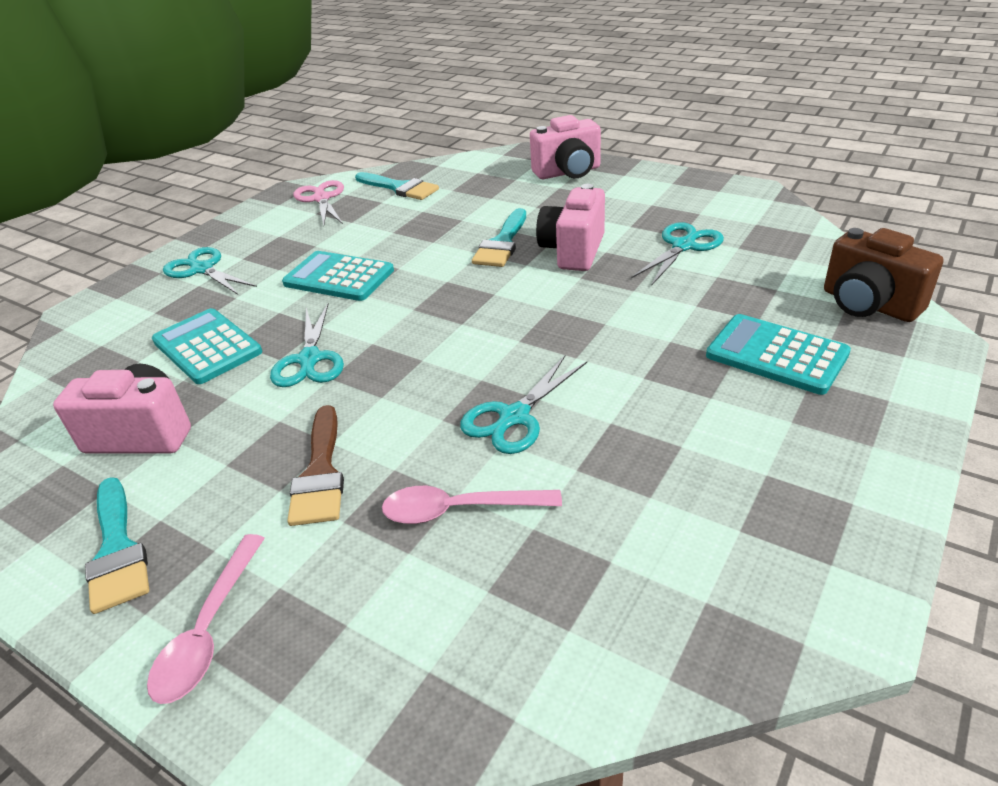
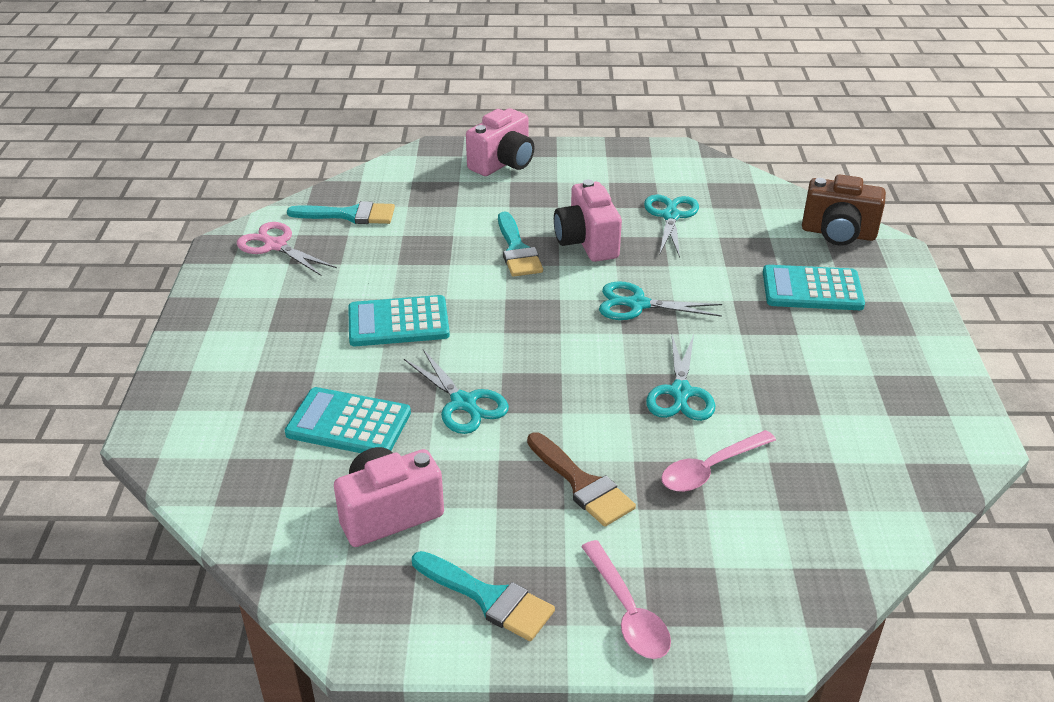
camera: 35 degrees left, 0 degrees up
(202, 269) = (238, 353): turquoise scissors -> turquoise scissors (638, 304)

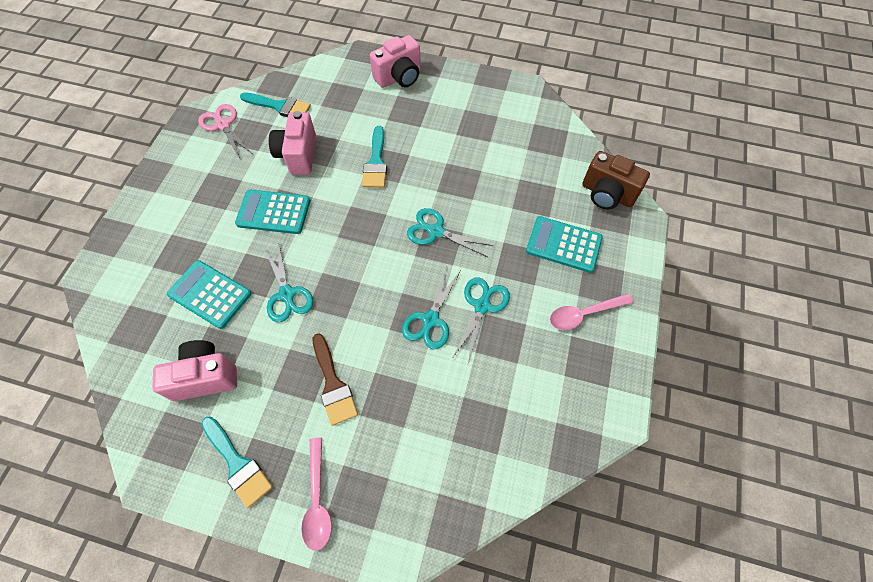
camera: 15 degrees right, 25 degrees up
(587, 242) = (425, 165): pink camera -> pink camera (298, 155)
(671, 216) = (494, 152): turquoise scissors -> turquoise scissors (482, 306)
(710, 469) = (421, 393): pink spoon -> pink spoon (584, 314)

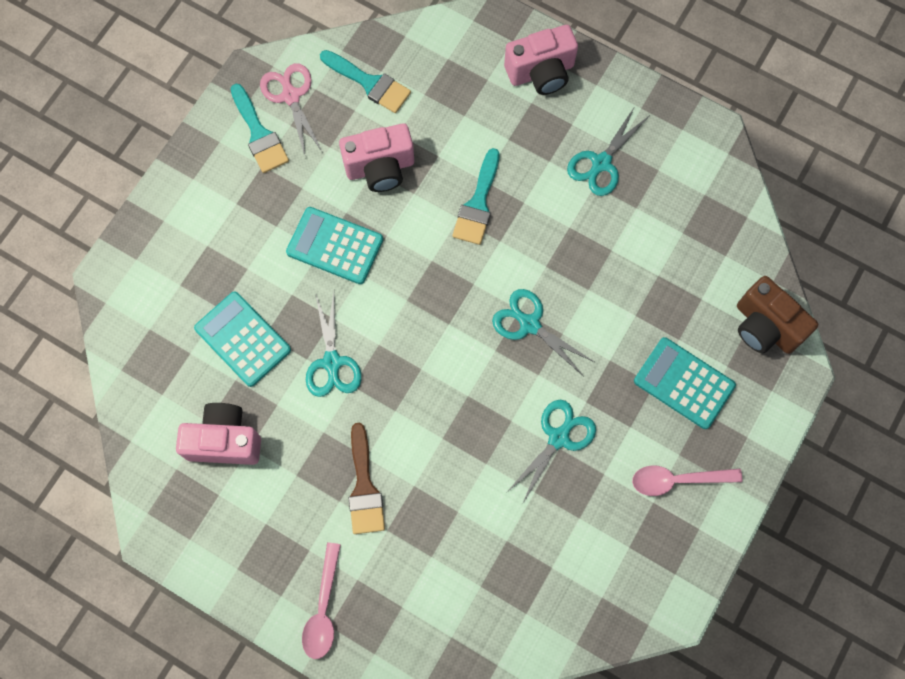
camera: 15 degrees right, 10 degrees up
(238, 464) = (246, 548): turquoise brush -> turquoise brush (259, 134)
(298, 155) = (380, 168): pink camera -> pink camera turned 120 degrees counterclockwise
(430, 320) = (493, 439): turquoise scissors -> turquoise scissors (601, 163)

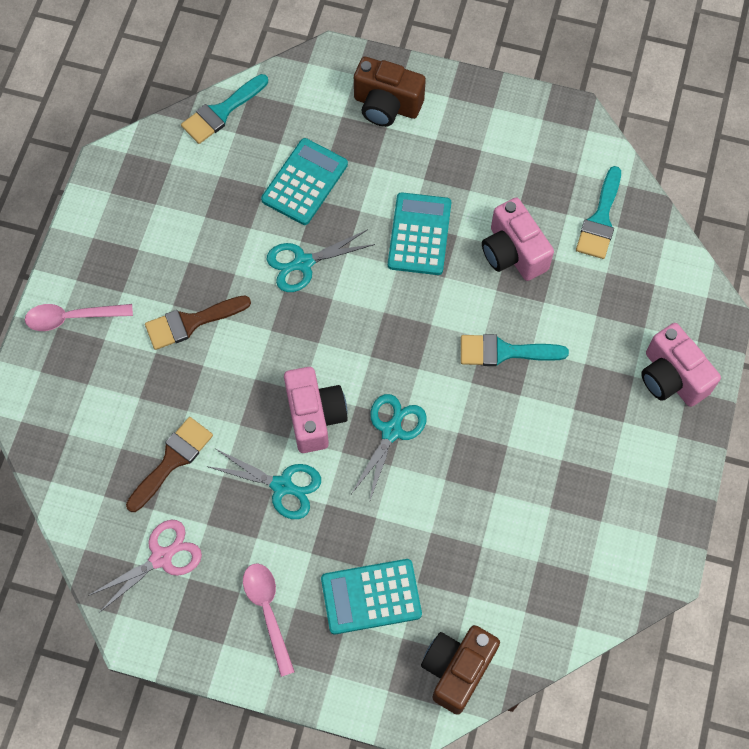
camera: 75 degrees right, 5 degrees down
(182, 239) = (386, 105): none -> brown camera
(224, 441) = (205, 194): pink camera -> pink camera (315, 416)
(259, 134) = (512, 138): turquoise brush -> turquoise brush (221, 112)
(291, 96) = (561, 154): pink scissors -> pink scissors (161, 557)
(506, 537) = (172, 460): none -> brown brush
(601, 163) = (589, 461): turquoise scissors -> none
(684, 383) = (371, 597): turquoise calculator -> turquoise calculator turned 120 degrees counterclockwise

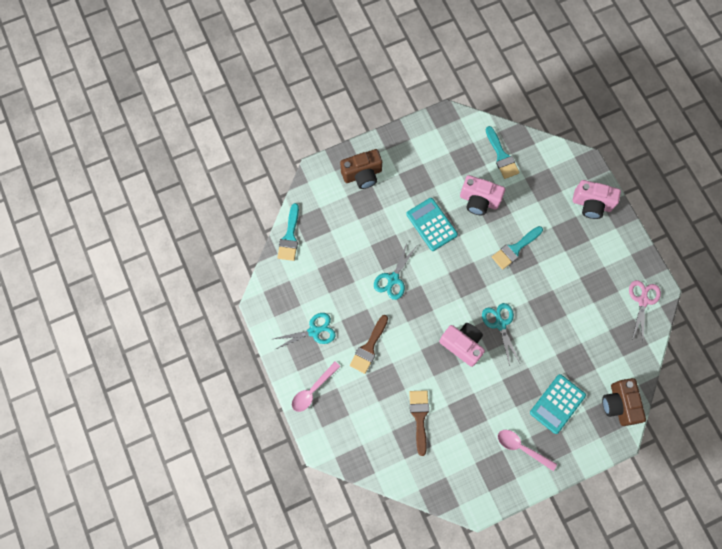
camera: 40 degrees left, 5 degrees up
(161, 557) = (455, 464): pink scissors -> pink scissors (642, 300)
(282, 486) = (477, 387): turquoise scissors -> turquoise scissors (314, 331)
(304, 182) = (359, 240): turquoise calculator -> none

